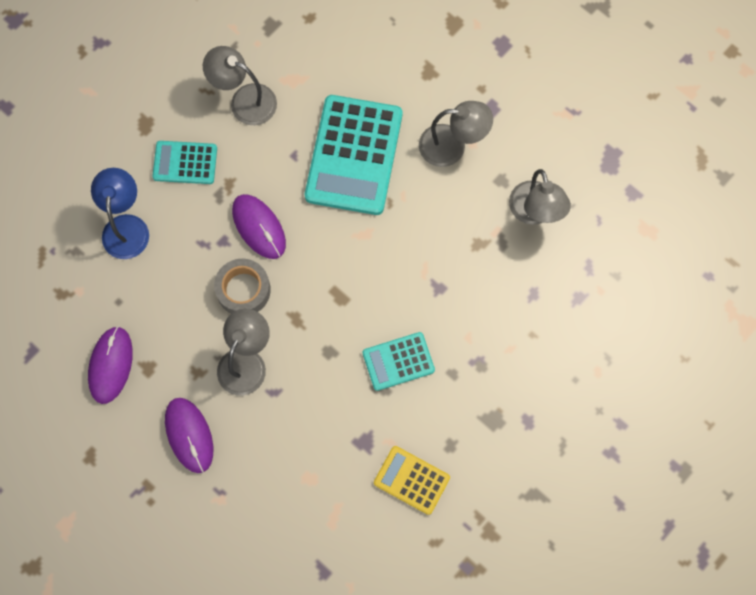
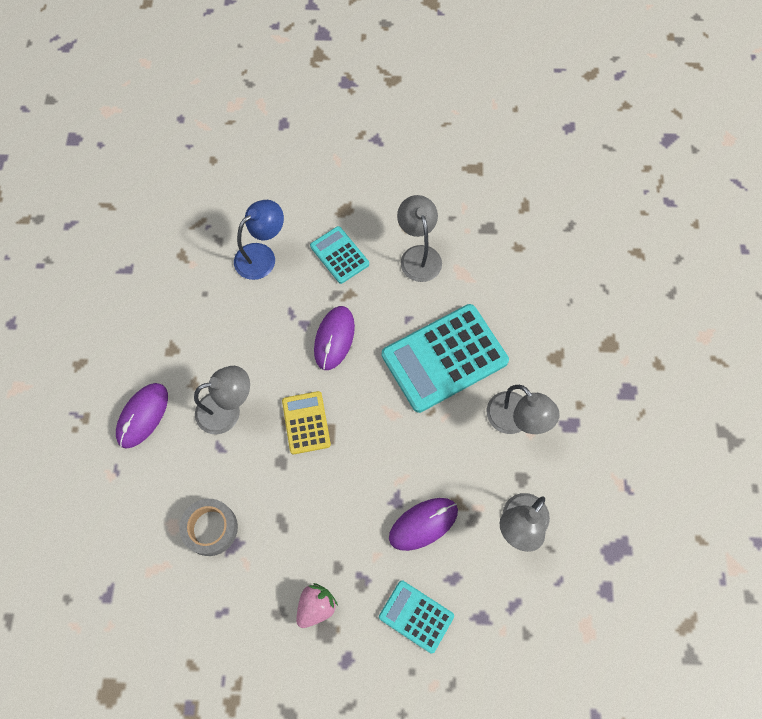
camera: 50 degrees right, 5 degrees down
(111, 365) = (155, 325): purple mouse -> purple mouse (423, 524)
(243, 290) = (279, 365): grey tape -> grey tape (211, 528)
(398, 361) = (314, 518): turquoise calculator -> turquoise calculator (416, 616)
(411, 480) = (228, 605): yellow calculator -> yellow calculator (306, 423)
(469, 413) = (316, 606): none -> pink strawberry

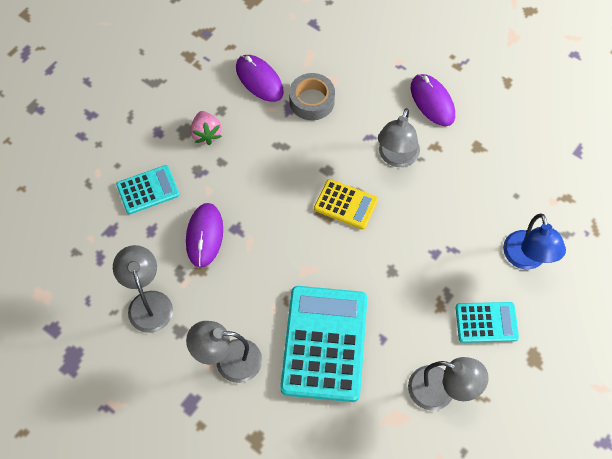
camera: 125 degrees right, 5 degrees down
(334, 338) = (405, 268): purple mouse -> purple mouse (259, 80)

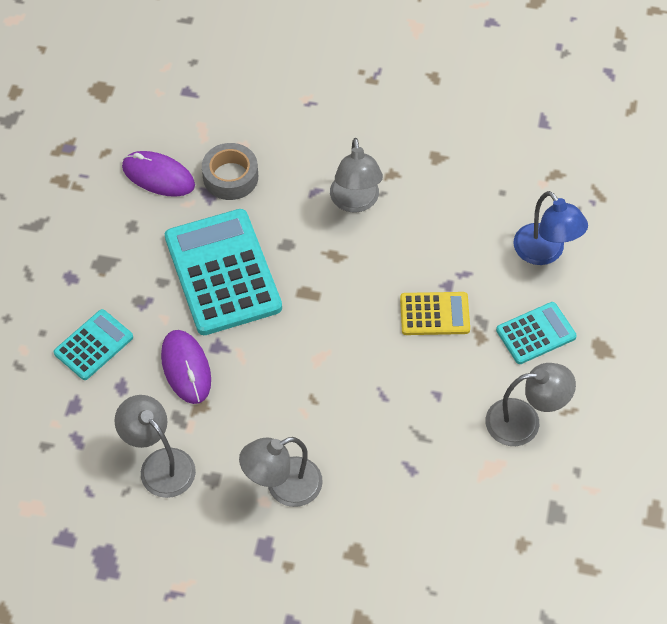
camera: 25 degrees left, 5 degrees down
(206, 134) = (129, 258): pink strawberry -> none
(324, 343) = (377, 425): turquoise calculator -> turquoise calculator (222, 272)
(345, 204) = (326, 272): yellow calculator -> yellow calculator (434, 314)
(432, 101) = (364, 128): purple mouse -> none

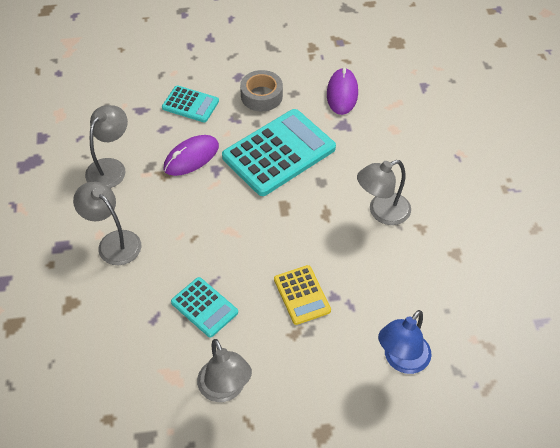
camera: 70 degrees right, 5 degrees down
(230, 177) = (363, 132): grey tape -> grey tape (261, 96)
(536, 333) = (315, 375): turquoise calculator -> turquoise calculator (204, 307)

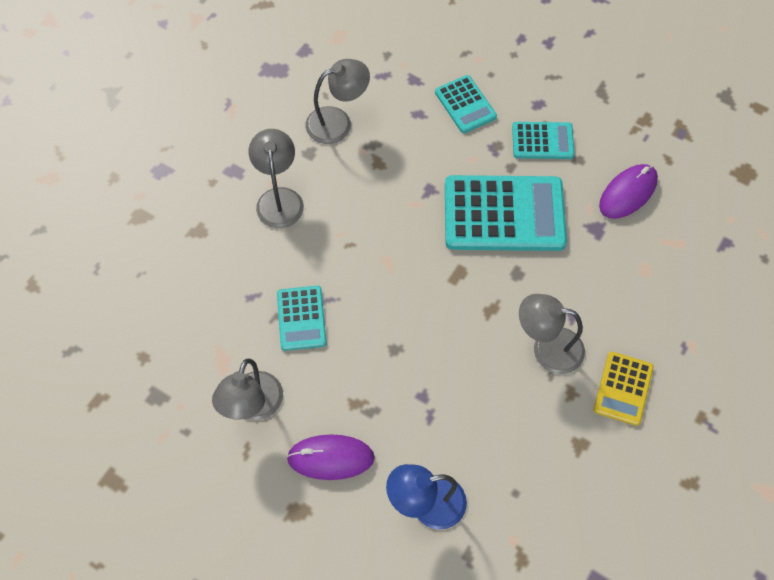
camera: 40 degrees right, 10 degrees up
(191, 157) = (417, 162): purple mouse -> purple mouse (331, 458)
(261, 96) = (542, 141): grey tape -> turquoise calculator
(302, 295) = (395, 372): yellow calculator -> yellow calculator (623, 388)

